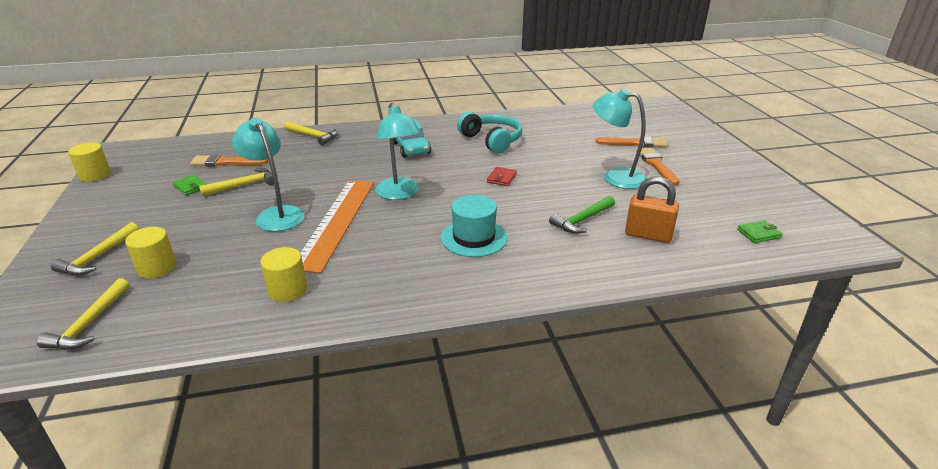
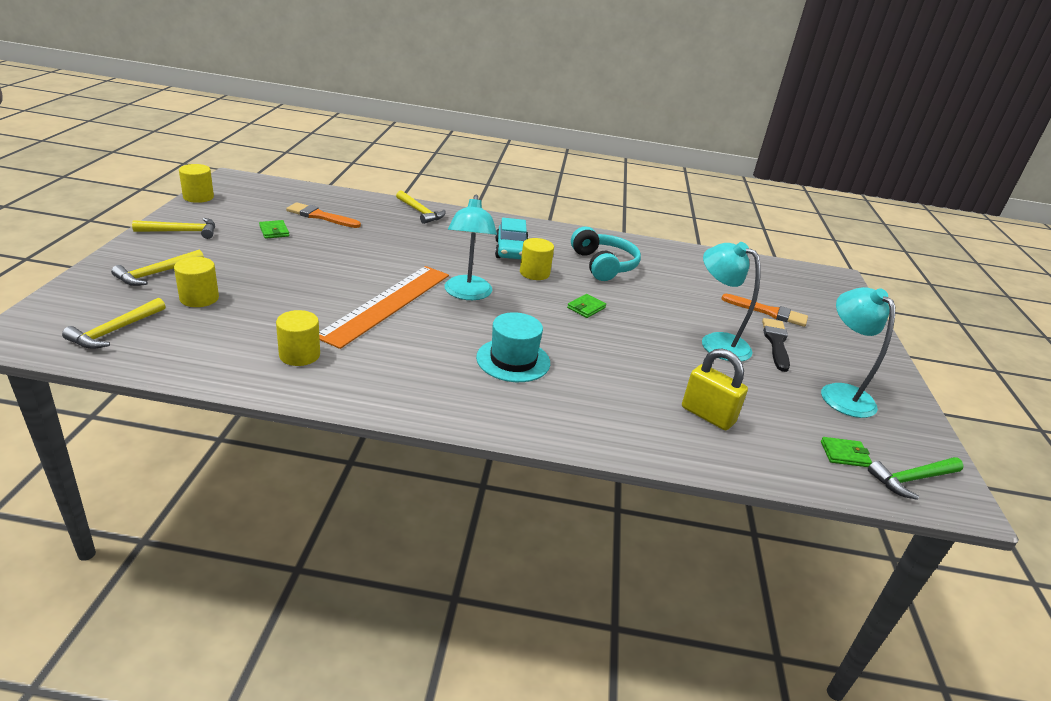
camera: 15 degrees right, 0 degrees up
(243, 185) = (323, 243): yellow hammer -> yellow hammer (182, 232)
(276, 214) = (335, 280): turquoise lamp -> turquoise lamp (840, 393)
(442, 161) = (534, 273): none -> yellow cylinder
(501, 178) = (586, 308): red wallet -> green wallet
(582, 220) = (643, 377): green hammer -> green hammer (912, 479)
(648, 235) = (707, 415): orange padlock -> yellow padlock
(656, 165) = (776, 342): orange brush -> black brush

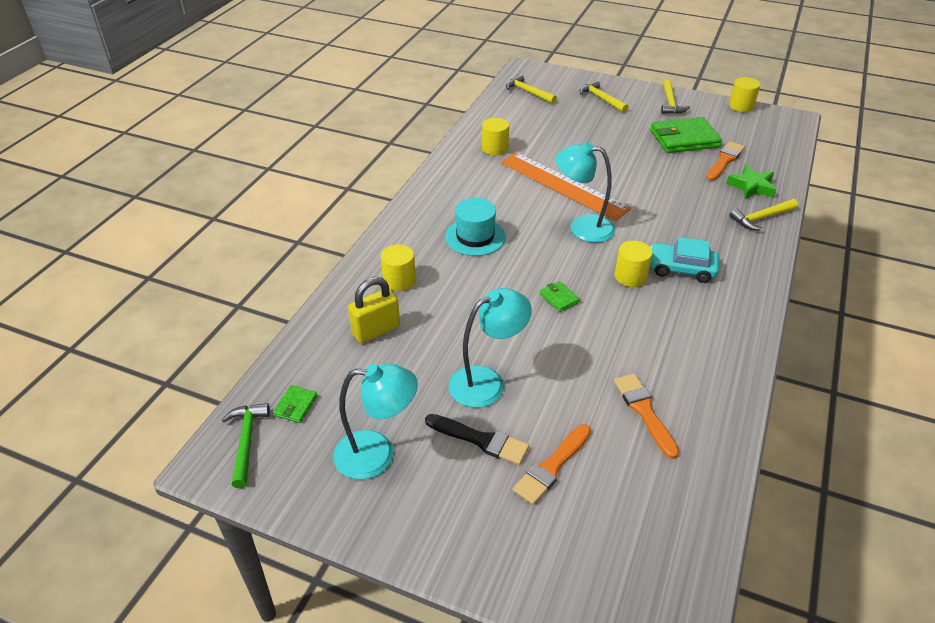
camera: 110 degrees right, 10 degrees up
(199, 298) = (568, 114): yellow cylinder -> yellow cylinder (399, 280)
(274, 231) = (684, 139): green wallet -> green wallet, size x2.22
(368, 210) = (751, 187): none -> green star
(603, 265) = (660, 336): turquoise headphones -> none
(686, 276) = (644, 411): none -> orange brush

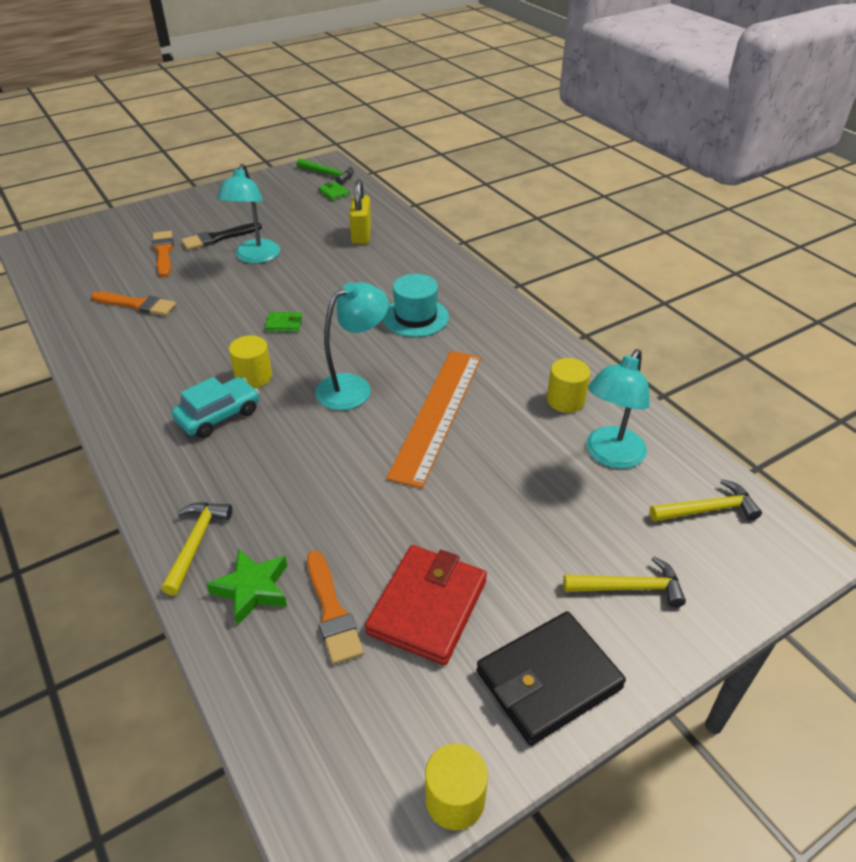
camera: 125 degrees right, 0 degrees up
(377, 454) = (261, 205): turquoise lamp -> turquoise lamp (610, 456)
(399, 280) = (403, 261): yellow cylinder -> none
(563, 185) = (438, 414): orange ruler -> orange ruler turned 60 degrees counterclockwise
(670, 103) = (548, 680): yellow hammer -> black wallet
(684, 139) = (427, 607): green wallet -> red wallet

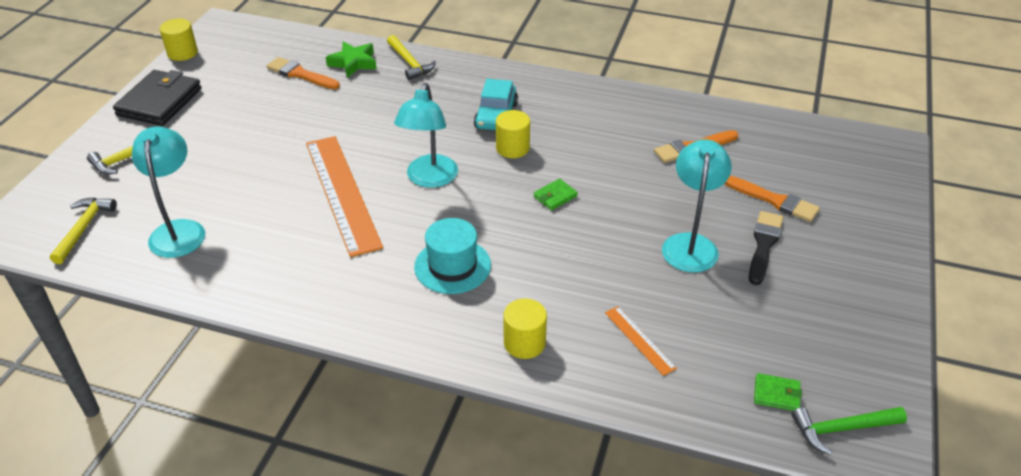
camera: 140 degrees right, 0 degrees up
(255, 257) = (690, 244): turquoise lamp -> turquoise lamp turned 45 degrees clockwise
(361, 235) = (639, 340): yellow padlock -> orange ruler
(427, 607) = (249, 97): red wallet -> none
(565, 400) = (243, 257): yellow cylinder -> yellow cylinder (524, 343)
(708, 509) = (83, 228): yellow hammer -> yellow hammer turned 150 degrees clockwise

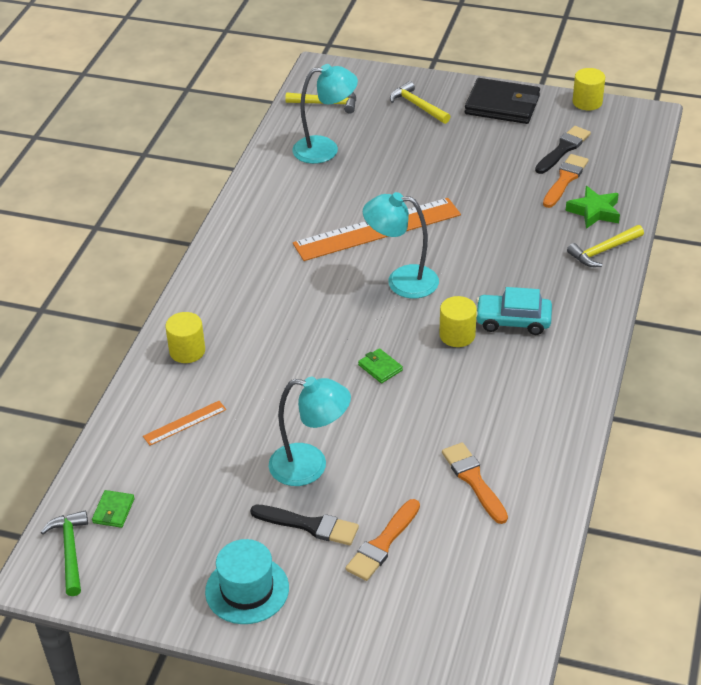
camera: 90 degrees right, 0 degrees up
(252, 72) = (563, 149): none -> black brush
(452, 266) = (281, 304): turquoise hat -> turquoise hat (247, 590)

